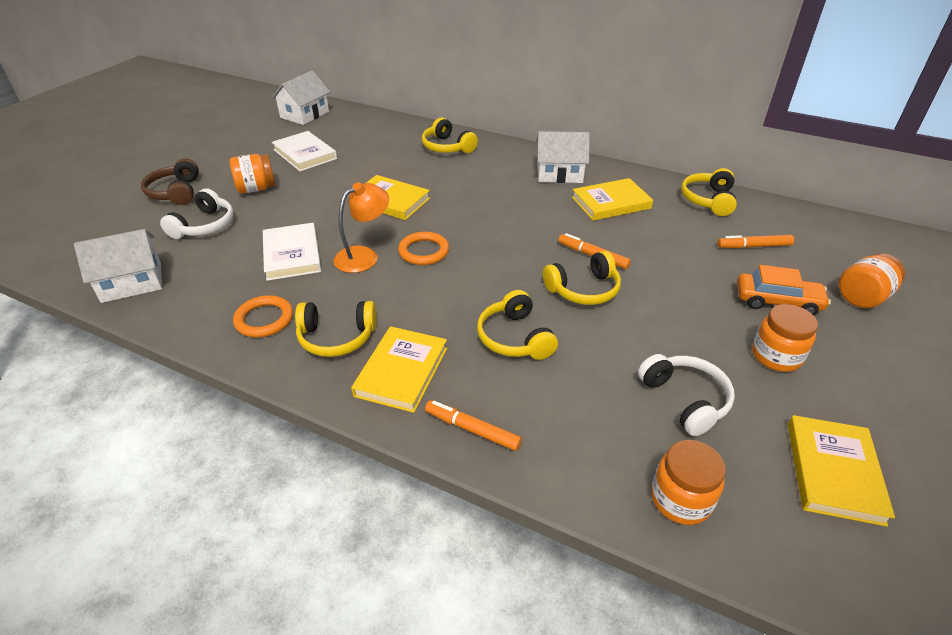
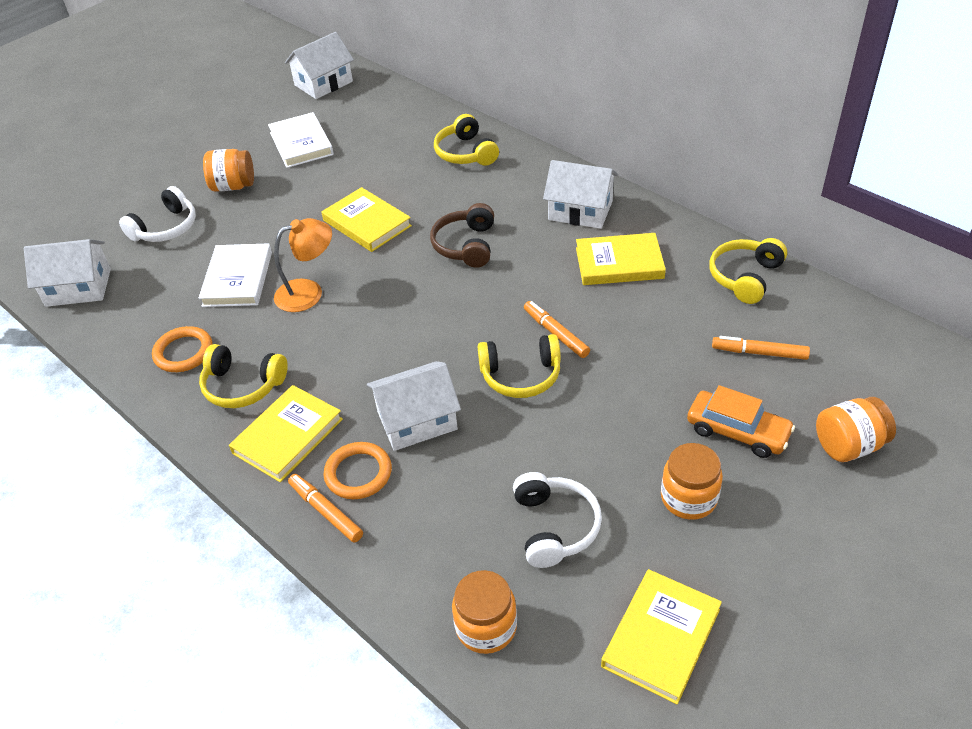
camera: 20 degrees right, 5 degrees up
(176, 192) = (152, 179): brown headphones -> brown headphones (466, 245)
(424, 251) = (372, 297): orange ring -> orange ring (358, 473)
(515, 338) = (417, 420): yellow headphones -> white house

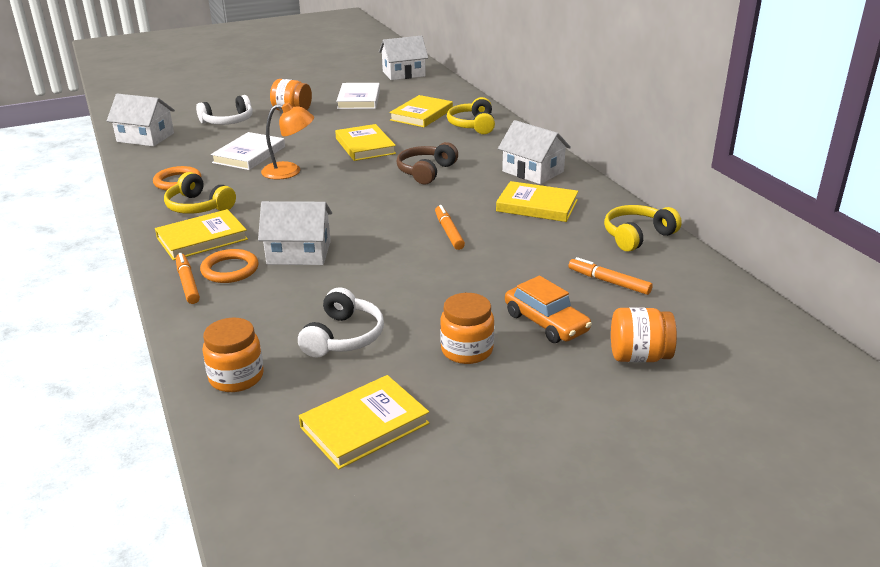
camera: 20 degrees right, 15 degrees down
(395, 151) = (421, 115): none -> yellow book
(521, 375) = (399, 248): yellow headphones -> none

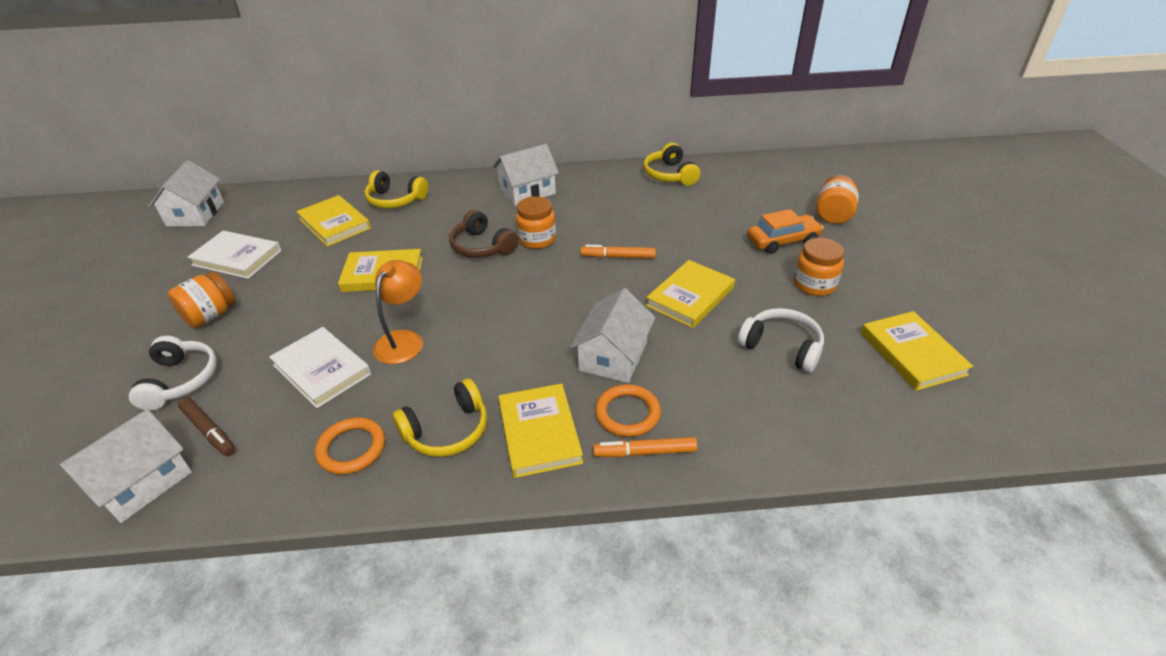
camera: 70 degrees left, 10 degrees up
(187, 141) = (209, 430): none -> brown marker
(236, 377) = (838, 425): orange jar -> orange jar (537, 239)
(537, 206) = (594, 204): yellow book -> yellow book (690, 297)
(609, 282) = (733, 202): orange marker -> none

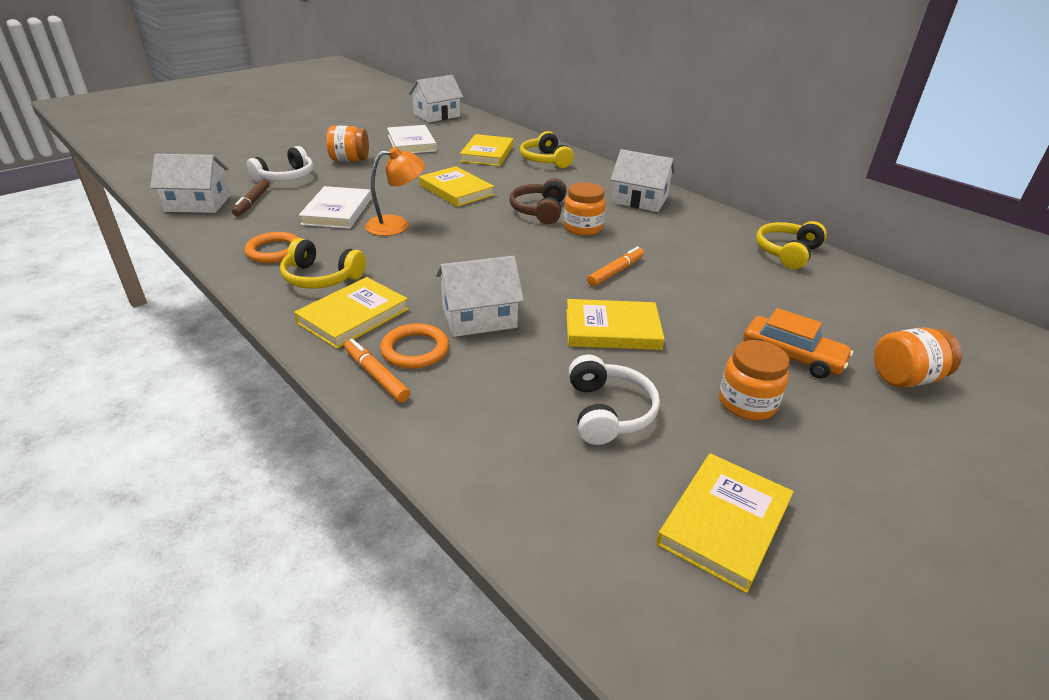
camera: 50 degrees right, 5 degrees down
(618, 257) = (615, 272): orange marker -> orange marker turned 75 degrees clockwise

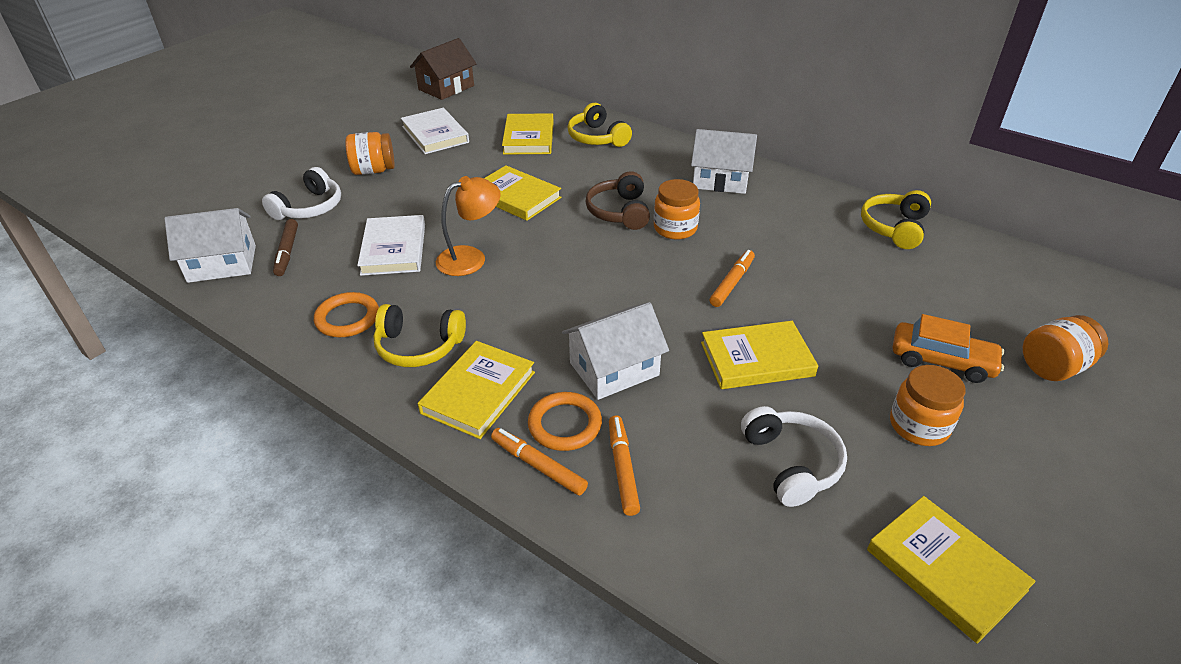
camera: 10 degrees left, 5 degrees up
(436, 115) = (446, 87): white house -> brown house
(449, 390) = (622, 469): none -> orange marker
(724, 523) = (945, 570): yellow book -> yellow book turned 60 degrees counterclockwise

